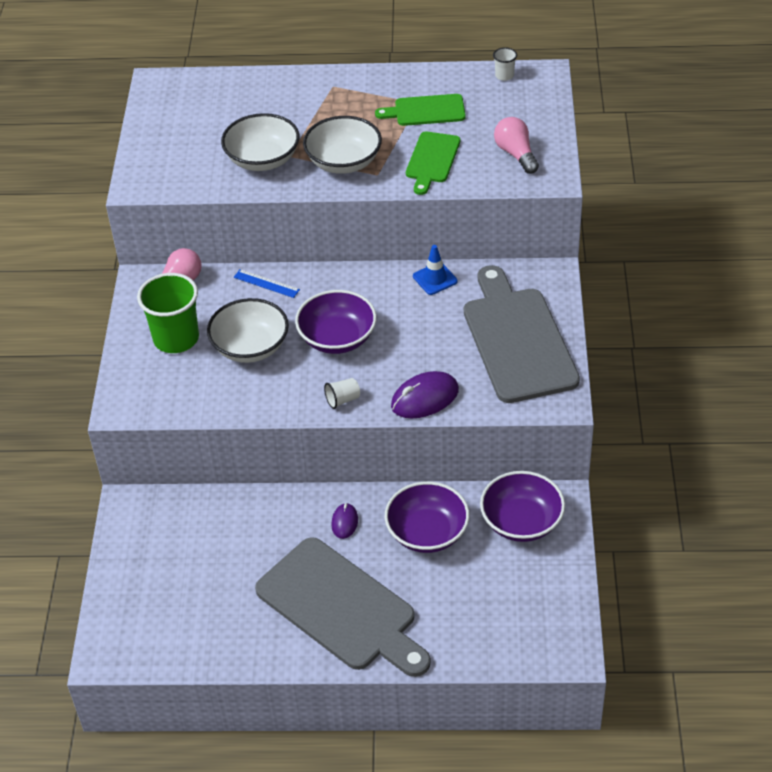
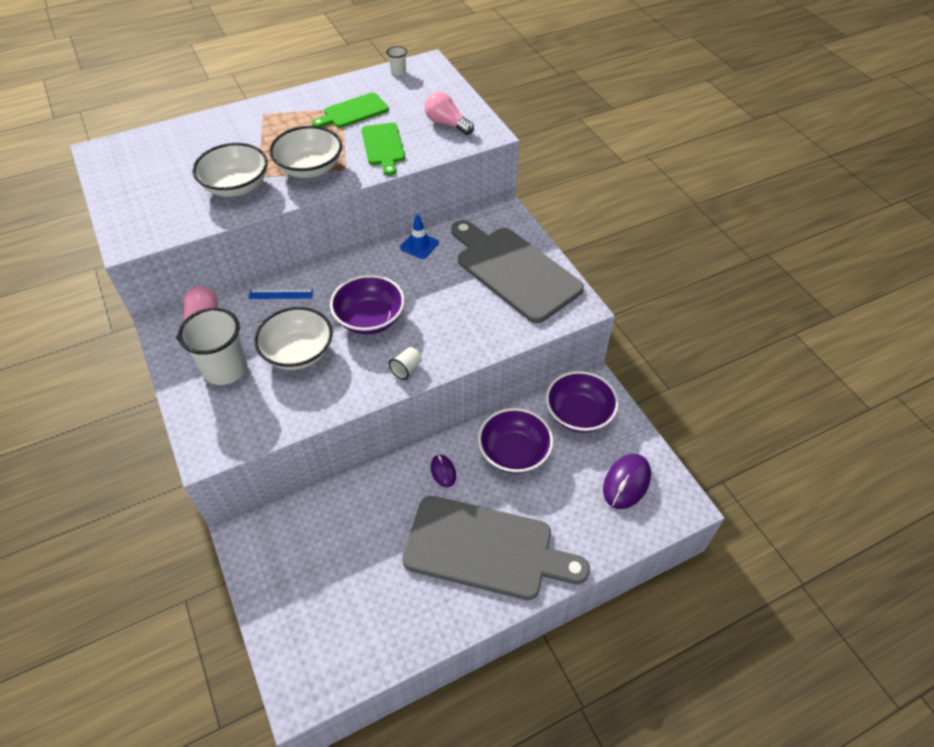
camera: 30 degrees left, 5 degrees up
(176, 338) = (225, 369): green cup -> white cup
(425, 398) = (473, 343): purple mouse -> purple mouse (626, 482)

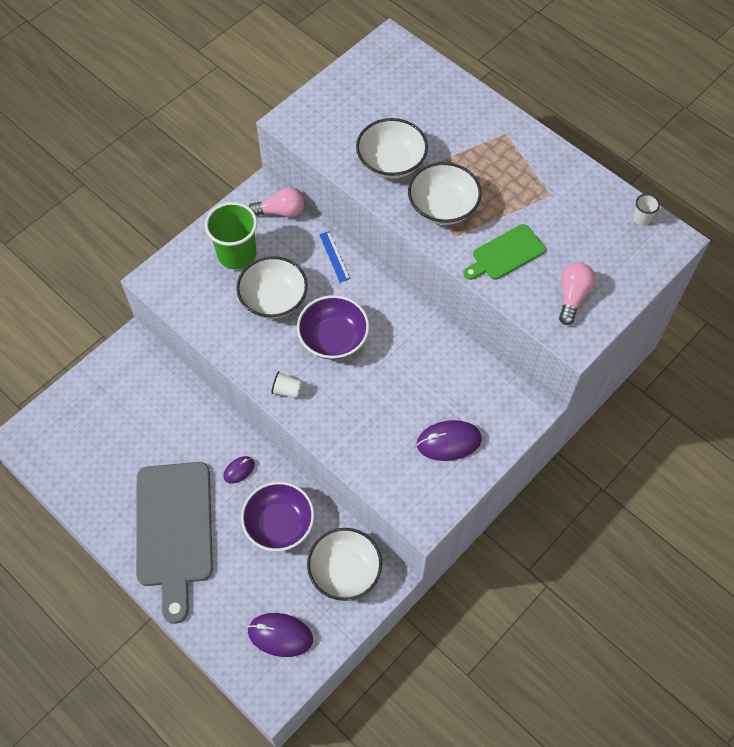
camera: 70 degrees right, 10 degrees up
(225, 369) = (237, 254): white cup -> green cup
(353, 112) = (548, 206): green cutting board -> none
(419, 245) = (446, 344): blue traffic cone -> none
(514, 271) = (449, 442): grey cutting board -> purple mouse
(579, 414) = (345, 571): purple bowl -> white bowl

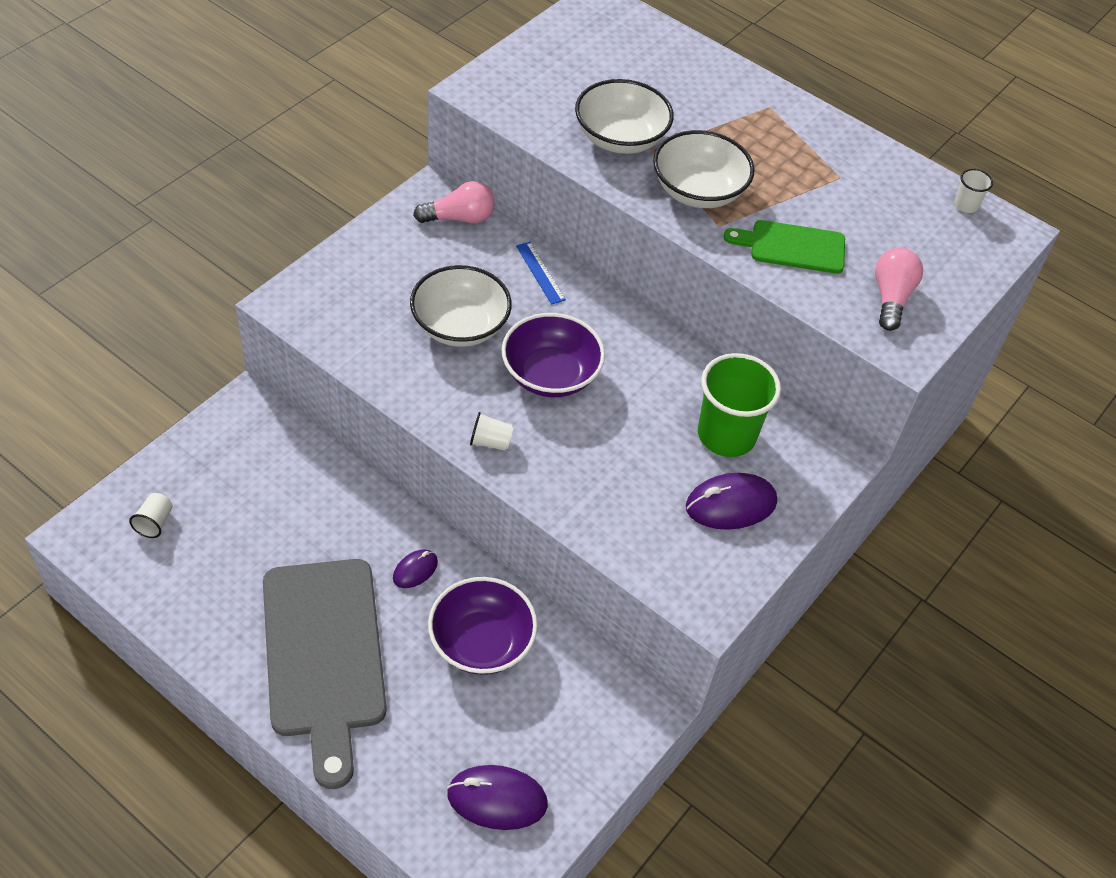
camera: 10 degrees left, 10 degrees down
(68, 431) = (154, 522): none -> white cup
(237, 254) = (402, 270): green cup -> green cup (726, 435)
(345, 571) = (585, 704): white bowl -> none
(505, 254) = (792, 247): green cutting board -> green cutting board turned 45 degrees clockwise

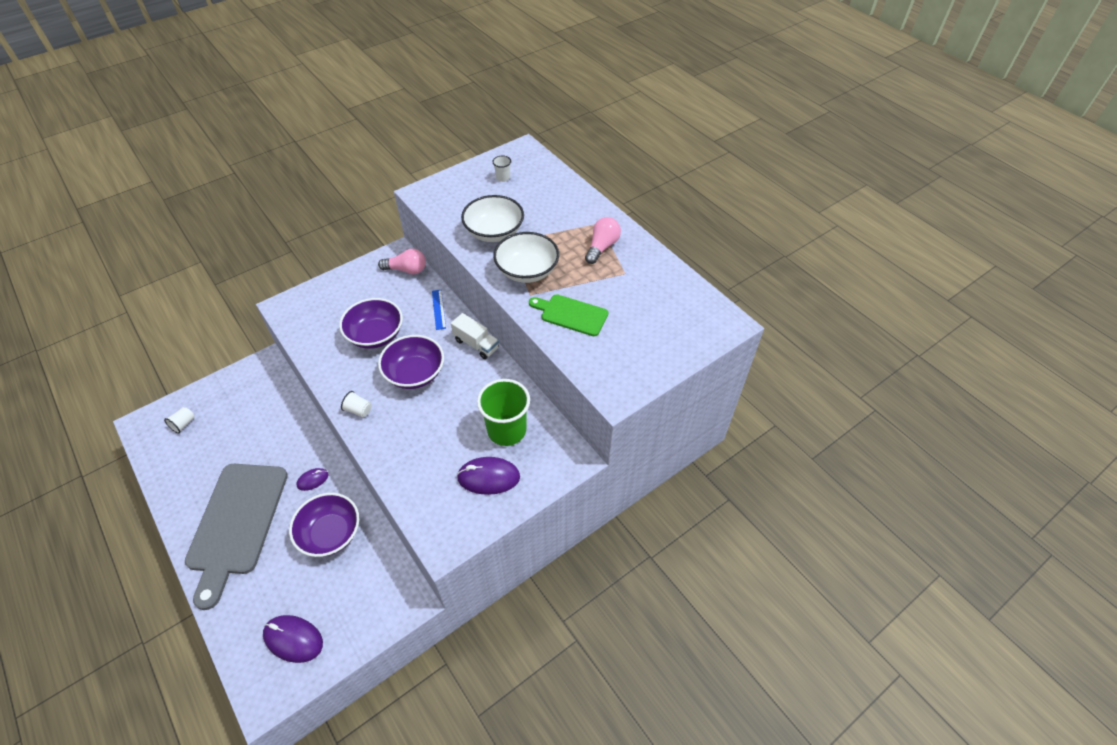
camera: 20 degrees right, 0 degrees up
(460, 326) = (375, 335): white bowl -> purple bowl
(623, 317) = (476, 344): none -> white truck
(891, 298) = (622, 357): pink light bulb -> pink light bulb (602, 247)
(966, 205) = (703, 302): white cup -> white cup (503, 178)

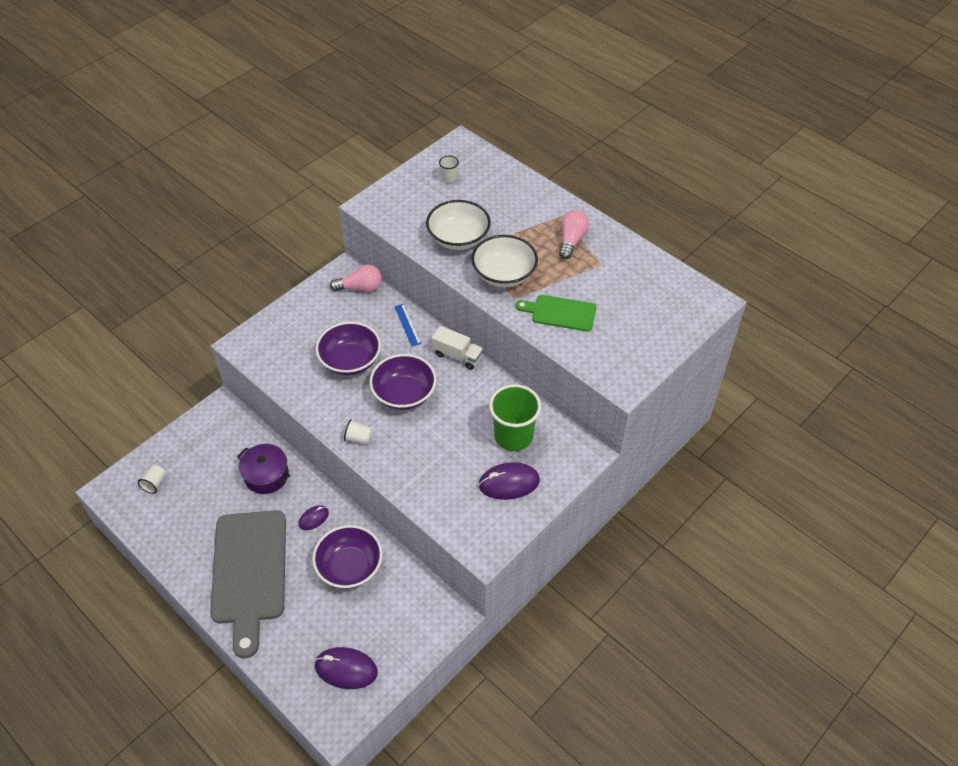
camera: 10 degrees left, 0 degrees up
(284, 432) = (266, 475): none -> purple pot

